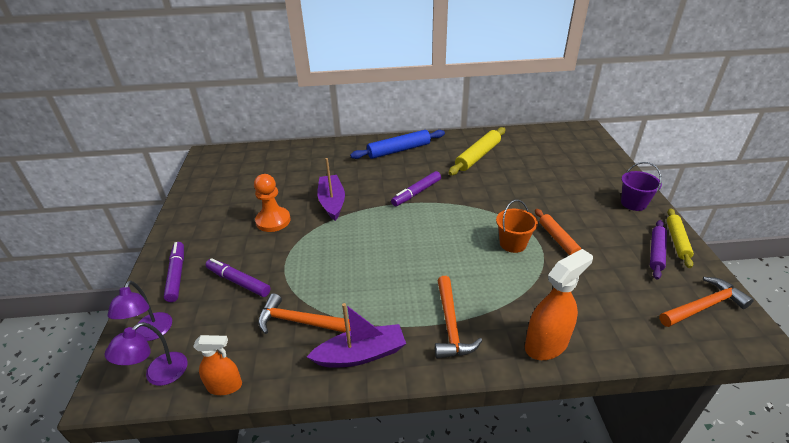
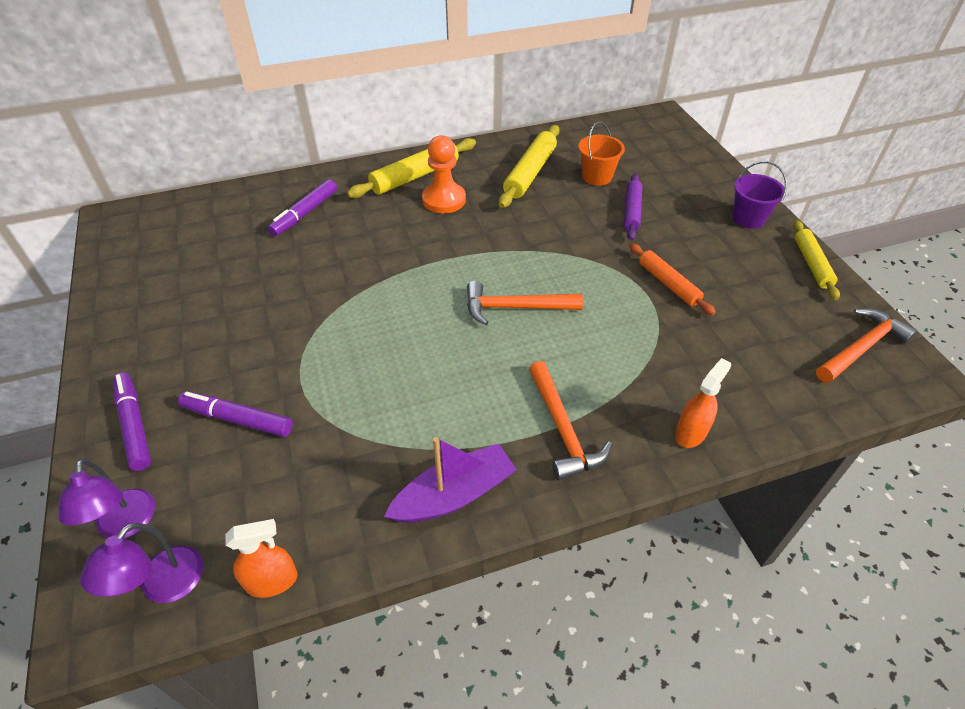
camera: 15 degrees left, 10 degrees up
(273, 221) = (259, 314): orange pawn -> orange pawn (444, 200)
(300, 321) = (352, 463): orange hammer -> orange hammer (515, 307)
(332, 202) = (340, 272): purple boat -> none
(399, 150) = (415, 176): blue rolling pin -> yellow rolling pin
(416, 193) = (460, 241): purple marker -> purple marker (305, 213)
(512, 243) = (612, 298): orange bucket -> orange bucket (596, 176)
(546, 344) = (691, 433): orange spray bottle -> orange spray bottle, size x0.63
(656, 252) = (791, 284): purple rolling pin -> purple rolling pin (632, 211)

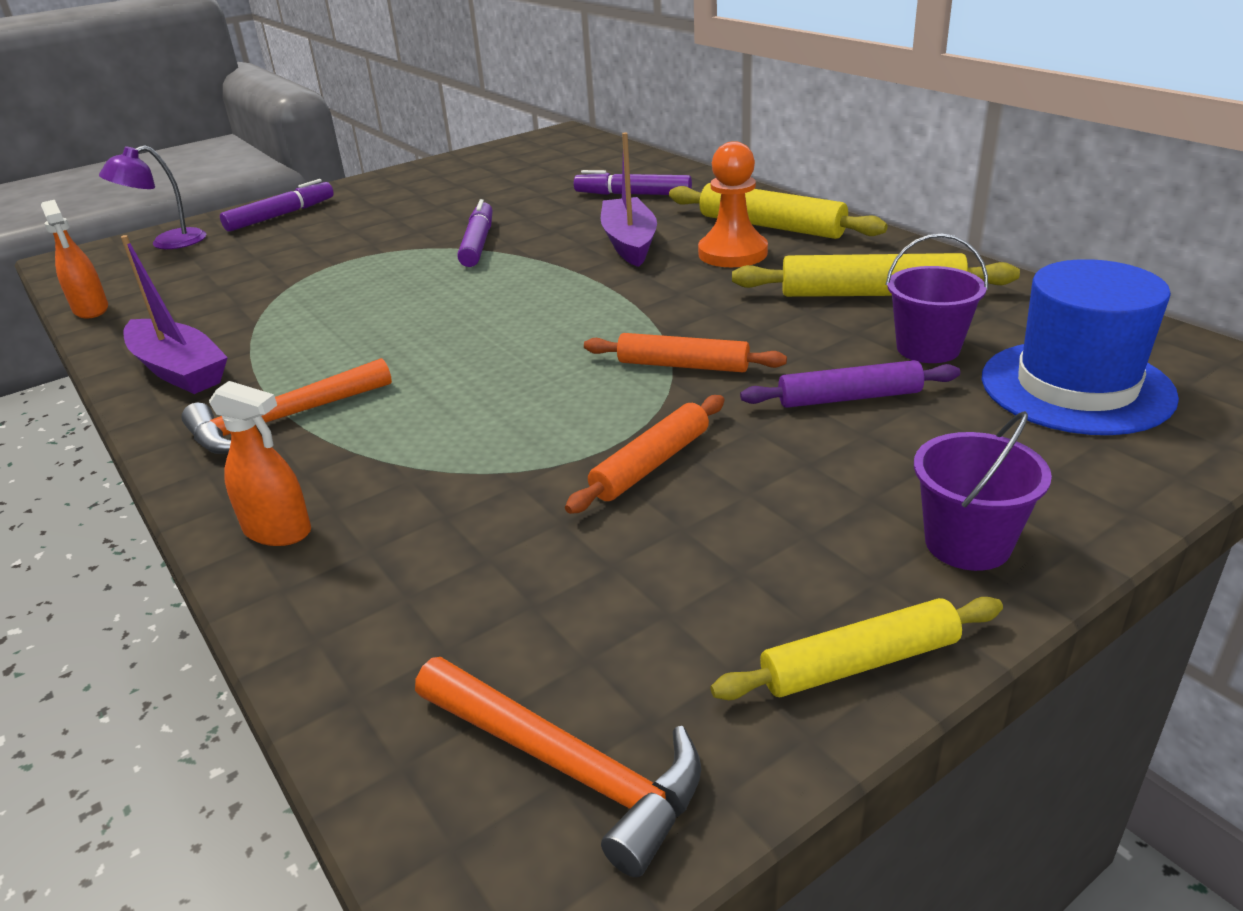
camera: 75 degrees right, 15 degrees down
(163, 586) = (100, 272): purple lamp -> none
(238, 419) = (290, 248): purple marker -> purple marker (478, 243)
(393, 234) = (629, 243): none -> purple boat
(515, 307) = (518, 344): orange hammer -> none
(575, 251) = (683, 365): none -> orange rolling pin
(596, 176) = (928, 348): orange bucket -> purple bucket
(648, 155) = (1076, 387): none -> blue hat

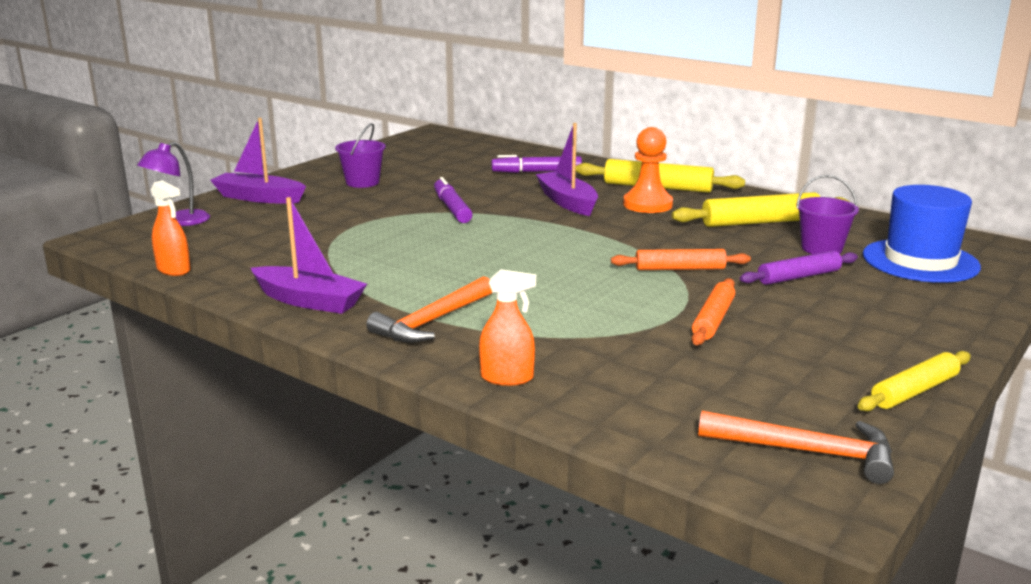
camera: 20 degrees left, 10 degrees down
(281, 215) = (259, 198): purple marker -> purple boat
(967, 543) = (924, 336): purple bucket -> purple bucket (362, 182)

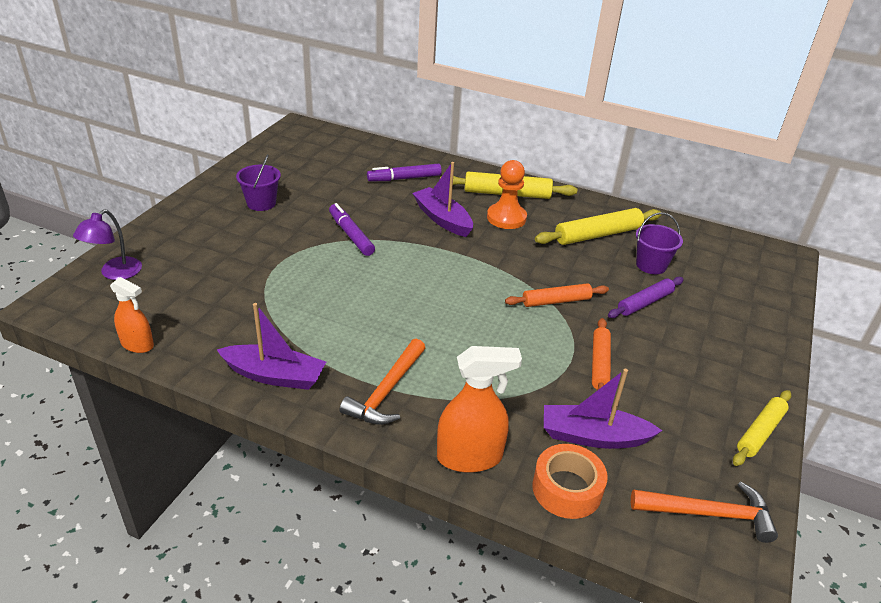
camera: 15 degrees left, 15 degrees up
(259, 198) = (176, 232): purple boat -> purple boat (593, 436)
(507, 378) = (469, 457): orange spray bottle -> orange spray bottle, size x1.58
(619, 413) = (567, 489): none -> orange tape
(920, 261) = (723, 274): blue hat -> none

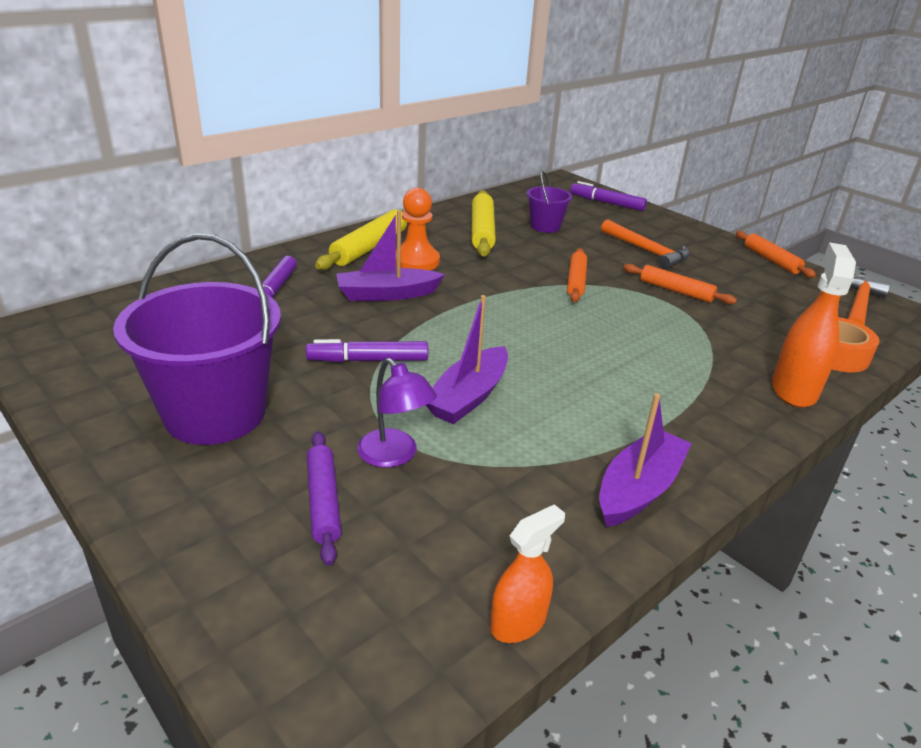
camera: 65 degrees left, 5 degrees down
(115, 273) = (287, 625): purple lamp -> purple lamp (394, 456)
(261, 203) = (215, 414): purple bucket -> purple bucket, size x2.03
(386, 391) = (688, 412): orange hammer -> orange hammer (647, 251)
(593, 436) = (770, 323): purple boat -> purple boat (468, 397)
(645, 303) = (598, 246): purple rolling pin -> purple rolling pin (323, 501)
(760, 432) = (771, 260): yellow rolling pin -> orange rolling pin
(762, 292) = (607, 203): none -> purple marker

